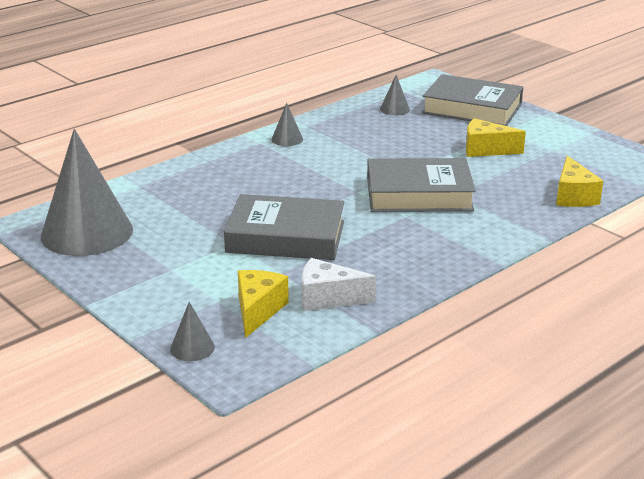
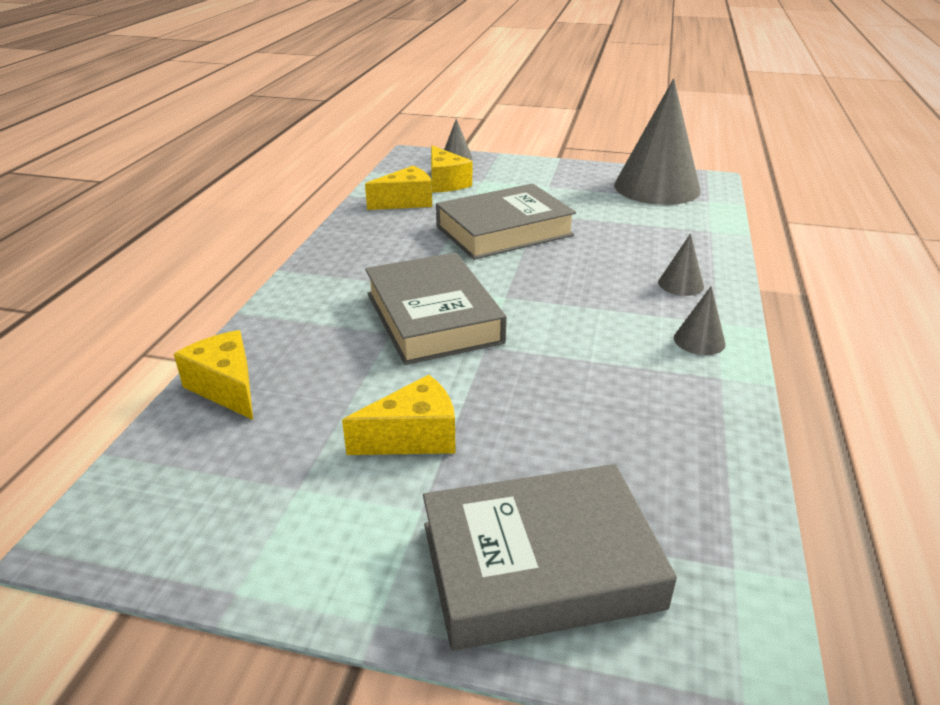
camera: 145 degrees right, 5 degrees up
(328, 298) = (406, 202): white cheese -> yellow cheese
(394, 109) = (668, 485): grey cone -> grey cone (680, 284)
(419, 194) = (433, 317): grey book -> grey book turned 75 degrees counterclockwise

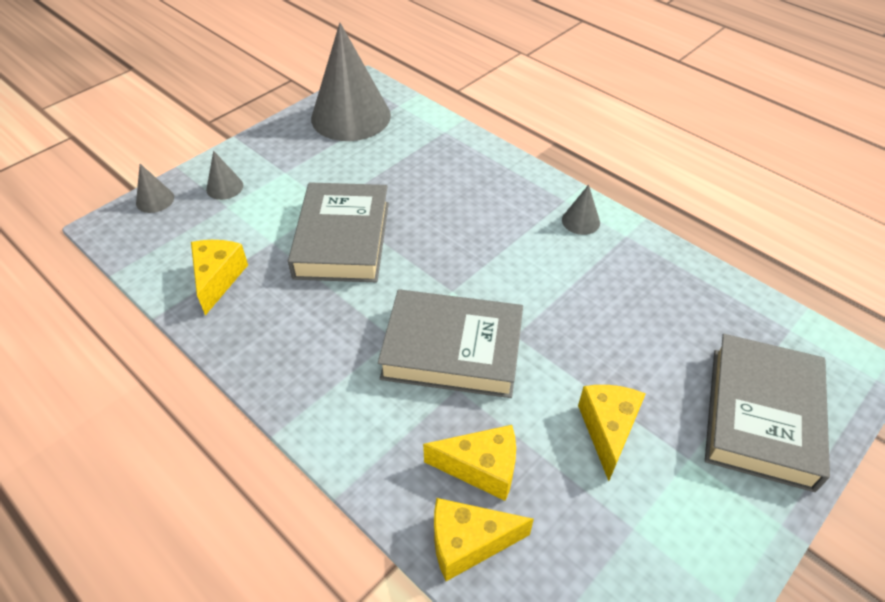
camera: 60 degrees left, 15 degrees up
(445, 183) = (205, 233): yellow cheese -> yellow cheese (481, 468)
(680, 284) = (506, 189): grey cone -> grey cone (224, 187)

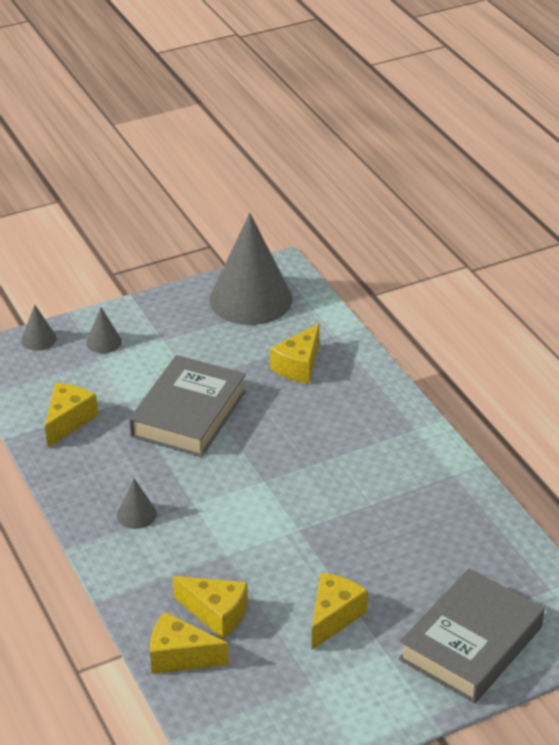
camera: 20 degrees right, 10 degrees down
(426, 167) = (298, 366): none -> yellow cheese
(452, 350) = (238, 526): grey book -> none
(580, 221) = (418, 451): grey cone -> grey cone (136, 514)

